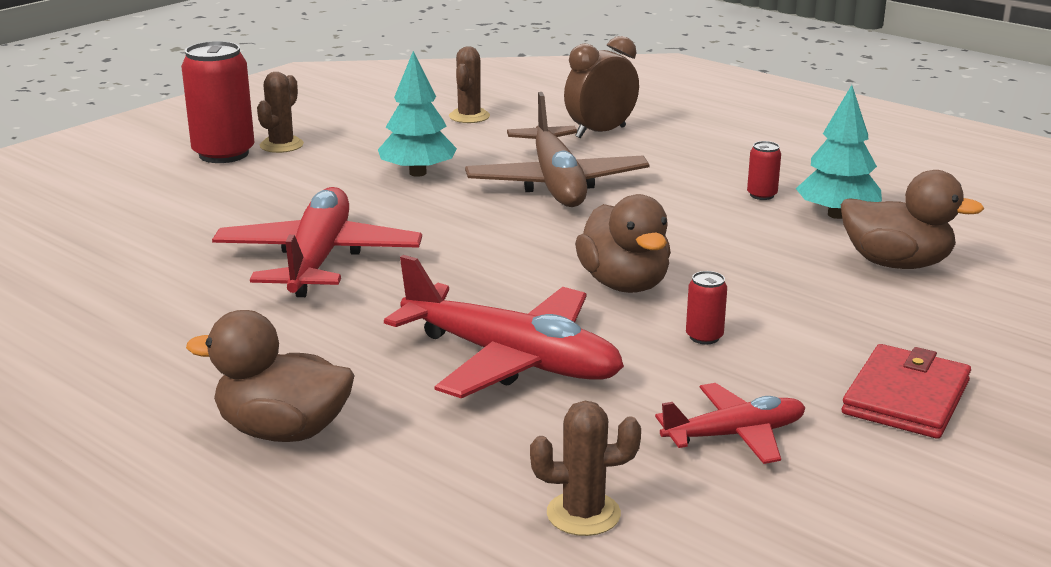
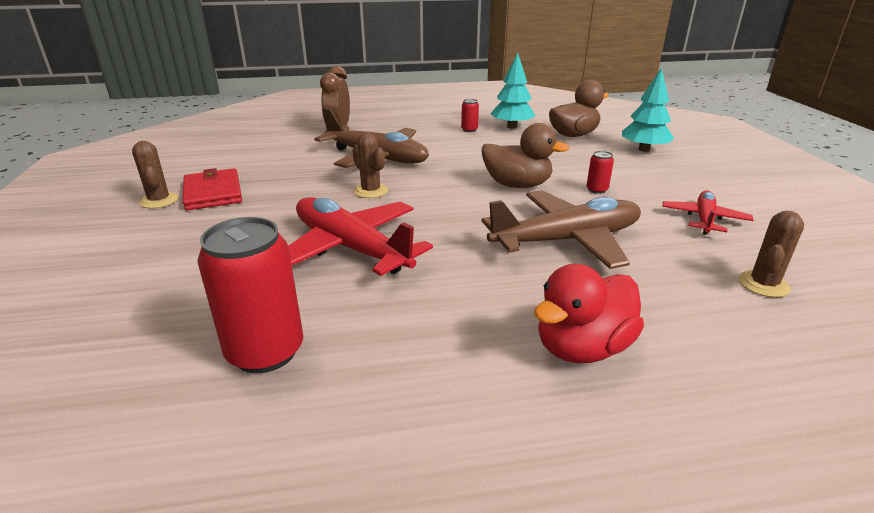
camera: 50 degrees left, 5 degrees up
(223, 154) = (124, 222): red can -> red can (265, 352)
(283, 431) = (582, 348): brown duck -> red duck
(418, 173) = (291, 181): turquoise tree -> turquoise tree (644, 149)
(469, 116) = (250, 145): brown cactus -> brown cactus (371, 191)
(512, 360) = (567, 240): red plane -> brown plane
(906, 397) = (697, 176): red wallet -> red wallet (213, 193)

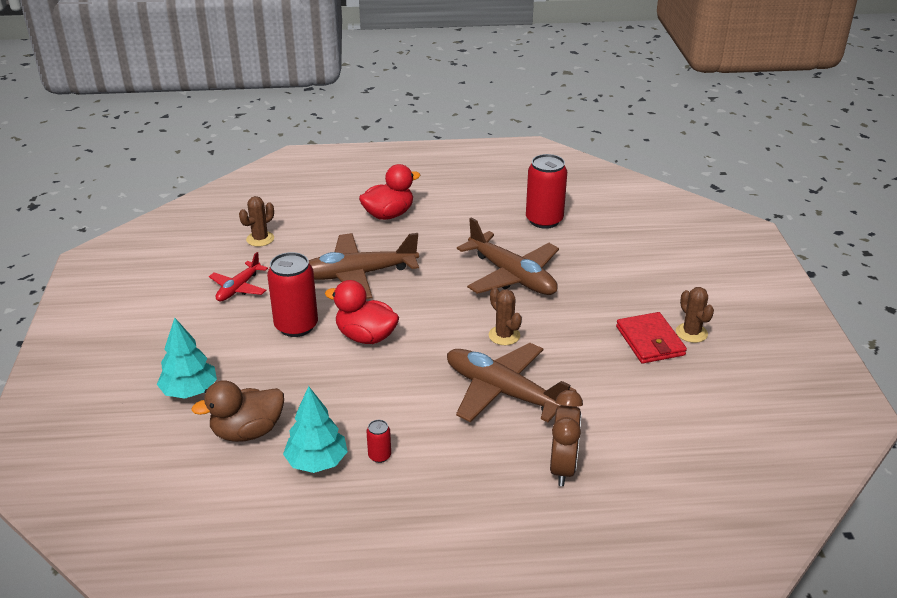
camera: 175 degrees left, 5 degrees up
(350, 248) = (512, 276): red plane -> brown plane
(517, 185) = (366, 336): brown duck -> red duck
(597, 190) = (296, 326): red can -> red can, size x2.20

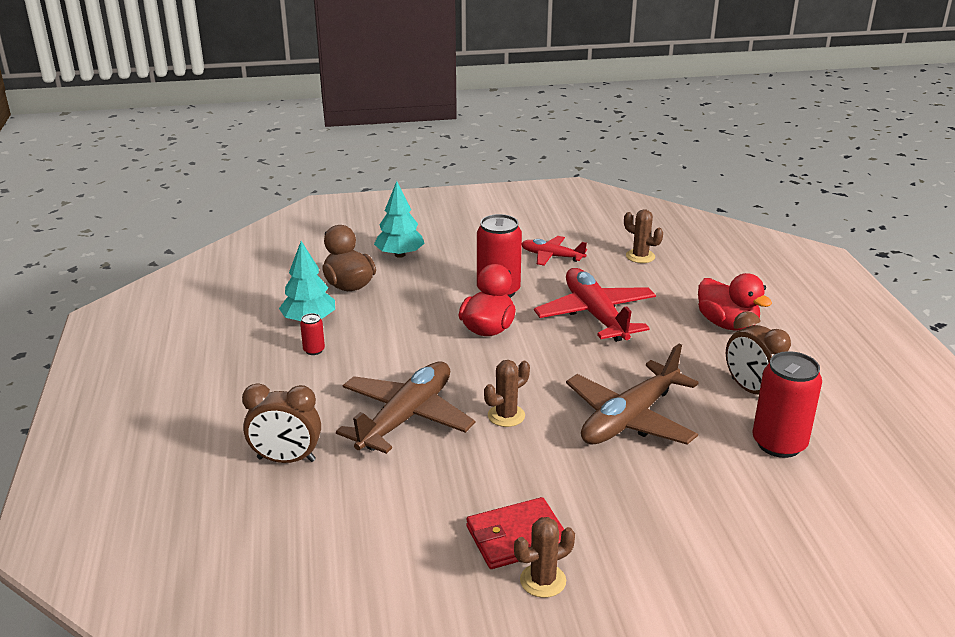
camera: 85 degrees right, 5 degrees down
(357, 275) = (595, 315): brown plane -> red plane
(481, 220) = (751, 390): none -> brown clock

